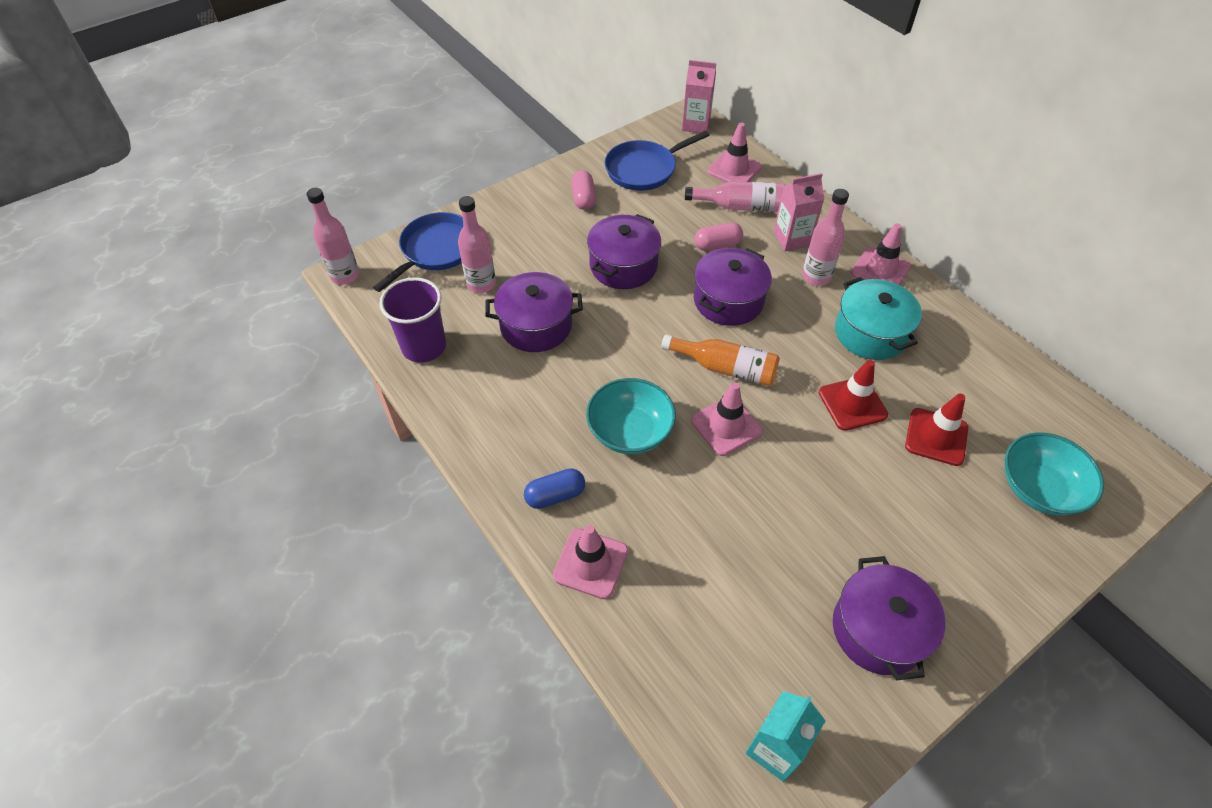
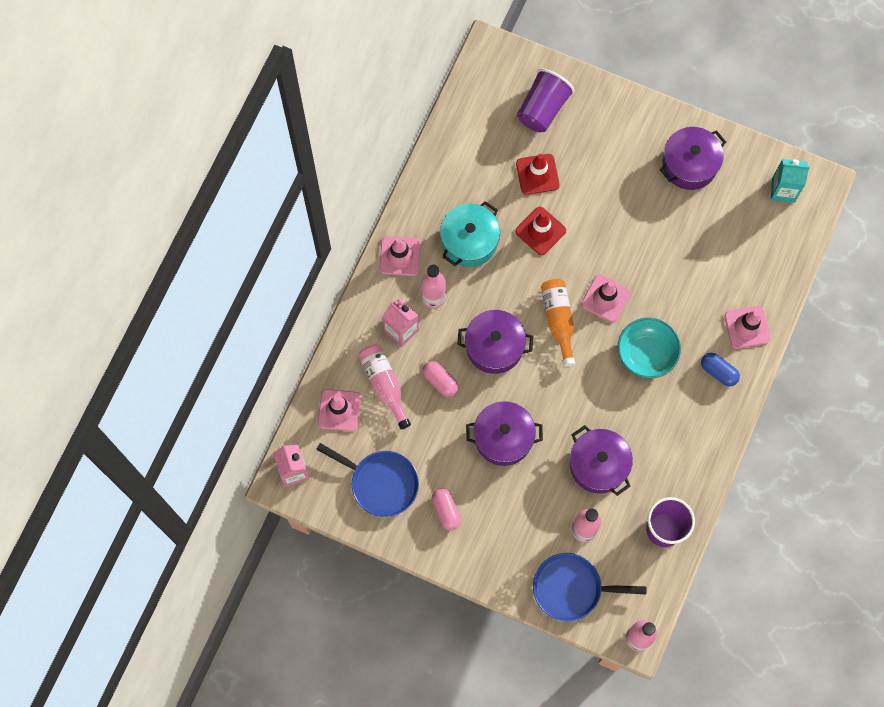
camera: 120 degrees left, 20 degrees up
(583, 198) = (446, 511): pink capsule -> pink capsule turned 75 degrees counterclockwise
(1038, 488) = (542, 109): turquoise bowl -> purple cup

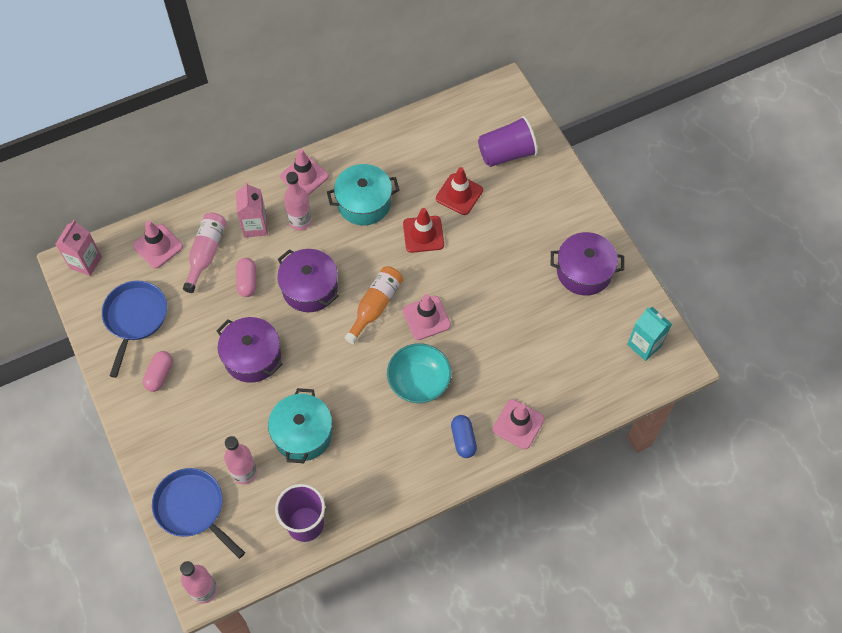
camera: 40 degrees right, 10 degrees down
(381, 483) = (135, 318): blue pan -> blue pan turned 150 degrees counterclockwise
(598, 465) = (302, 434): purple pot -> turquoise pot

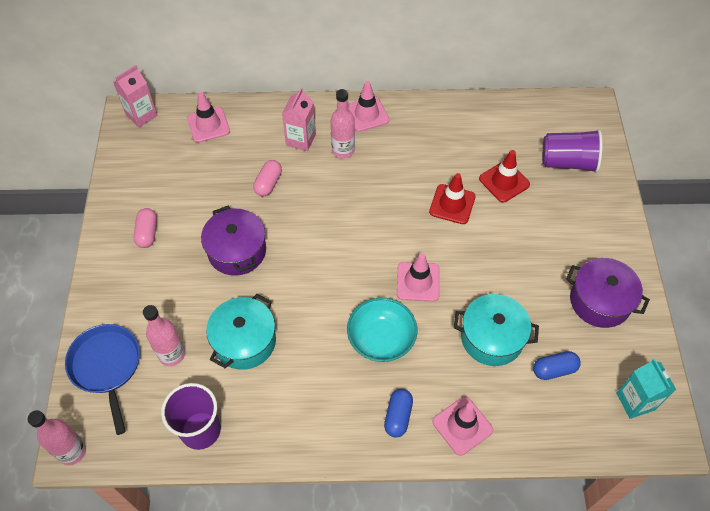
camera: 25 degrees right, 5 degrees down
(135, 318) = (155, 176): blue pan -> none
(159, 375) = (147, 233): pink capsule -> pink capsule turned 45 degrees counterclockwise
(206, 253) = (245, 146): pink bottle -> none
(310, 288) = (321, 211): purple pot -> none
(364, 203) = (409, 156): turquoise pot -> turquoise pot (492, 338)
(375, 306) = (374, 251): orange bottle -> none
(571, 346) = (554, 369): none -> blue capsule

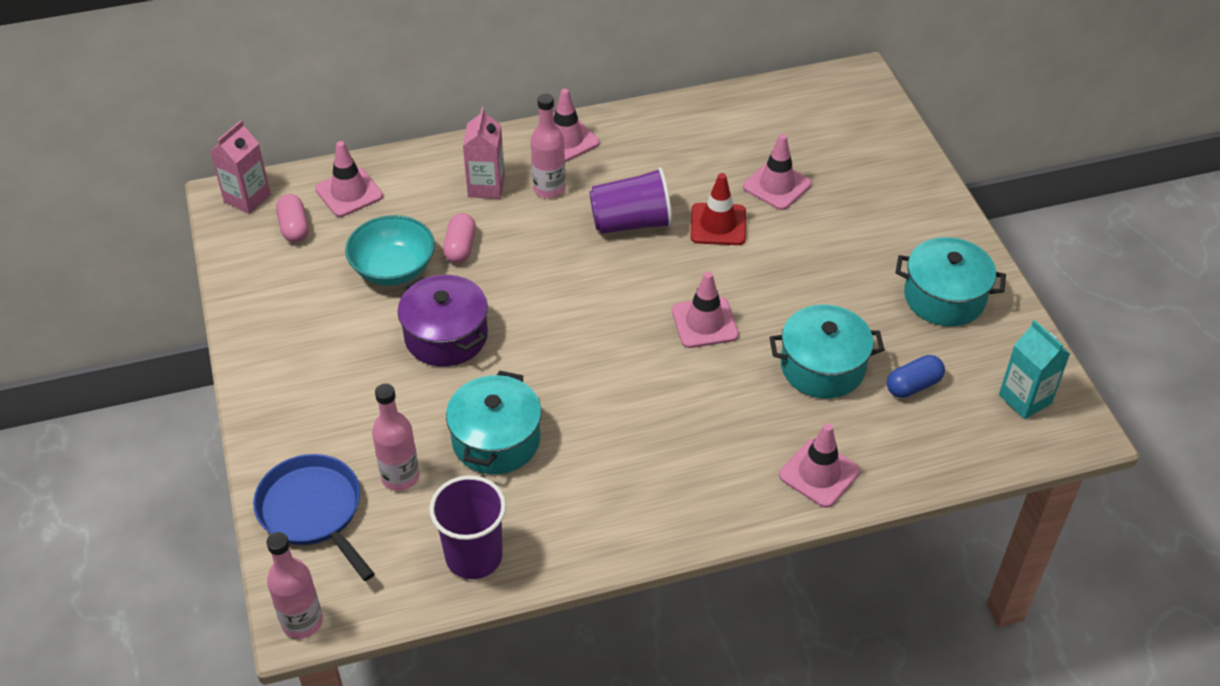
camera: 15 degrees left, 10 degrees down
(147, 233) = (311, 340): pink capsule -> pink capsule (294, 227)
(381, 339) = (679, 399): turquoise bowl -> turquoise bowl (393, 269)
(398, 416) = (732, 481): blue capsule -> none
(504, 181) = (777, 185): red traffic cone -> pink traffic cone
(568, 162) = (851, 148): purple cup -> purple cup (631, 223)
(600, 301) = (944, 297): purple pot -> turquoise pot

